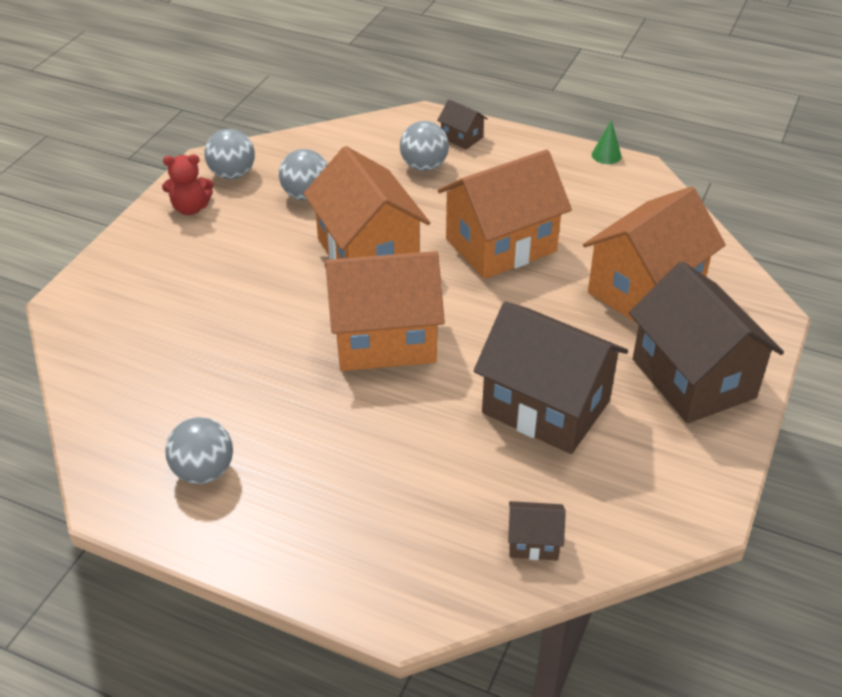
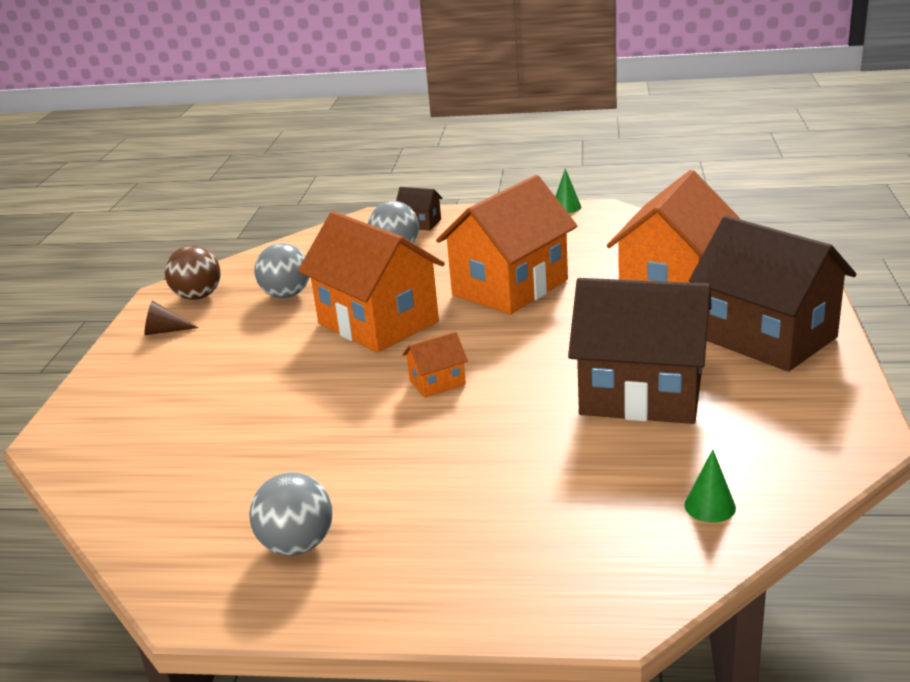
camera: 15 degrees left, 15 degrees down
(191, 208) = (165, 331): red teddy bear -> brown cone
(232, 174) = (198, 296): grey ball -> brown ball
(384, 339) = (437, 382): orange house -> orange house, size x0.43
(533, 542) = (710, 506): brown house -> green cone

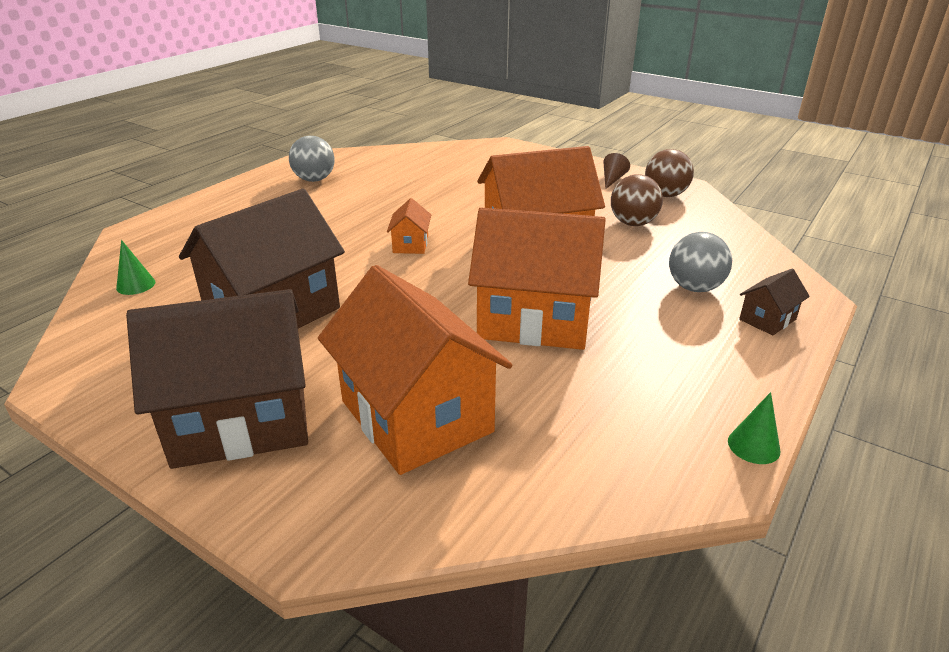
camera: 115 degrees right, 5 degrees up
(286, 295) = (633, 223): grey ball -> brown ball
(510, 287) = (534, 320): orange house -> orange house turned 60 degrees counterclockwise

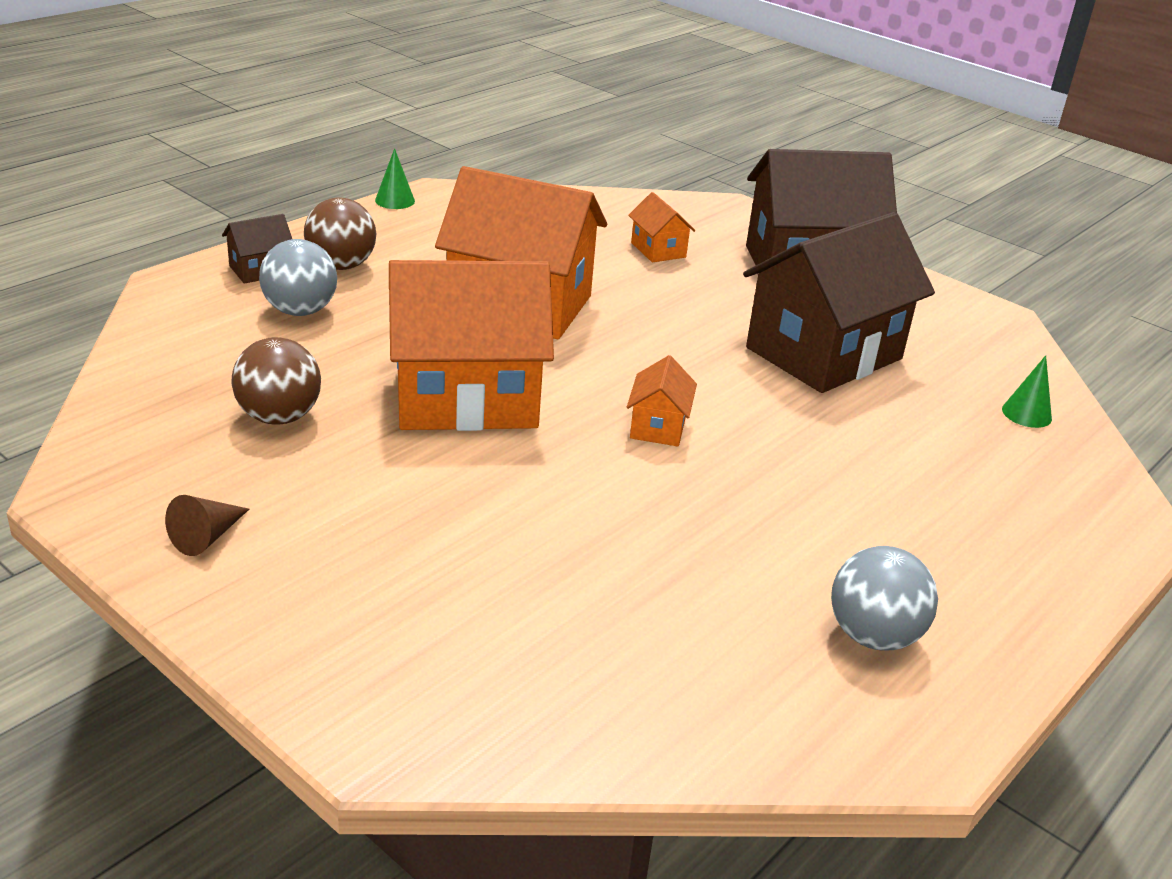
camera: 175 degrees left, 0 degrees up
(416, 416) = (658, 250): orange house -> orange house, size x0.43
(665, 195) = (148, 474): brown ball -> brown ball (341, 266)

